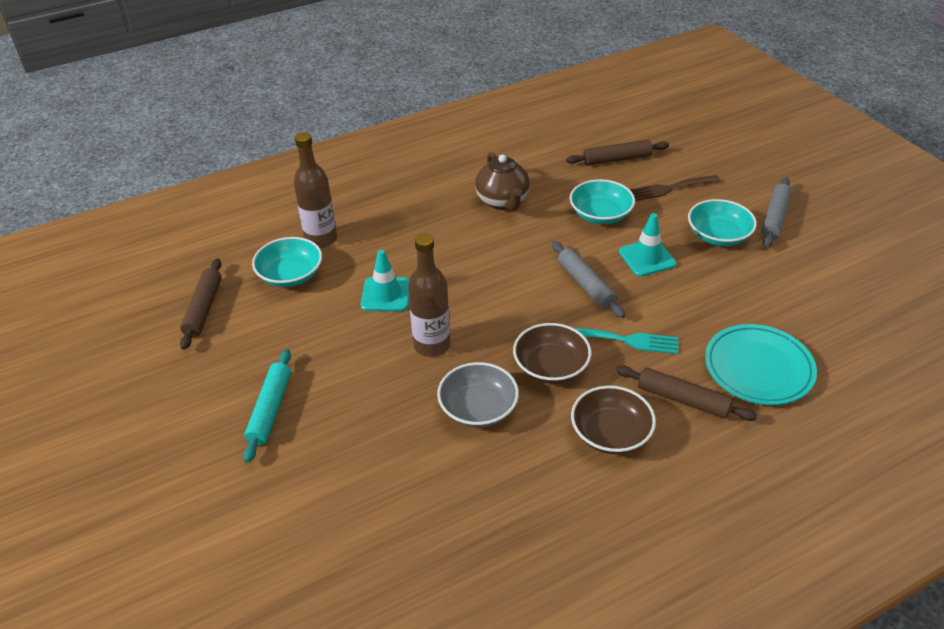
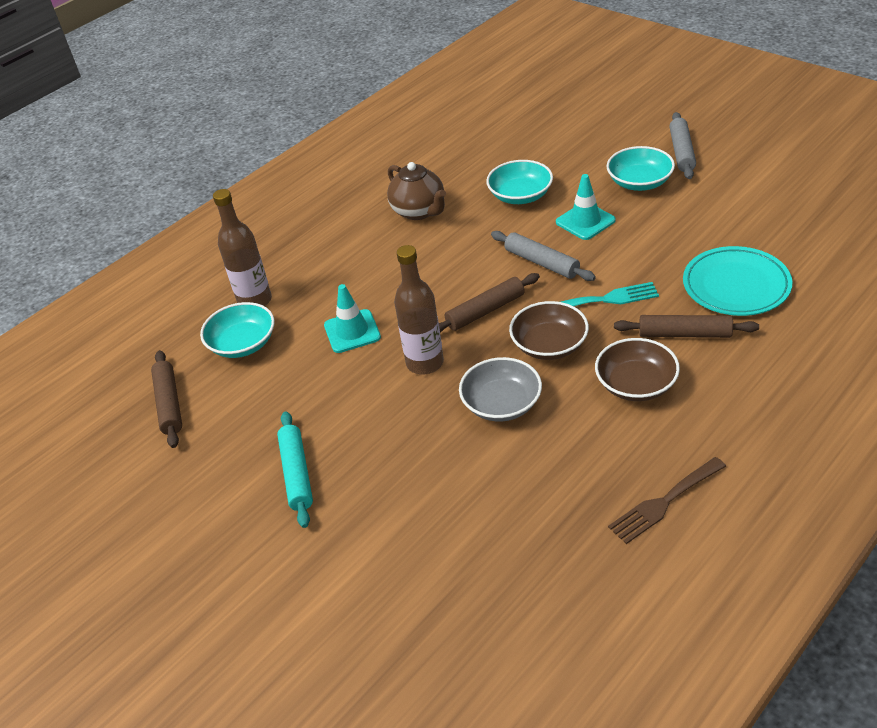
camera: 15 degrees left, 0 degrees up
(617, 159) = (508, 141): brown rolling pin -> brown rolling pin (485, 311)
(669, 189) = (572, 153): brown fork -> brown fork (664, 502)

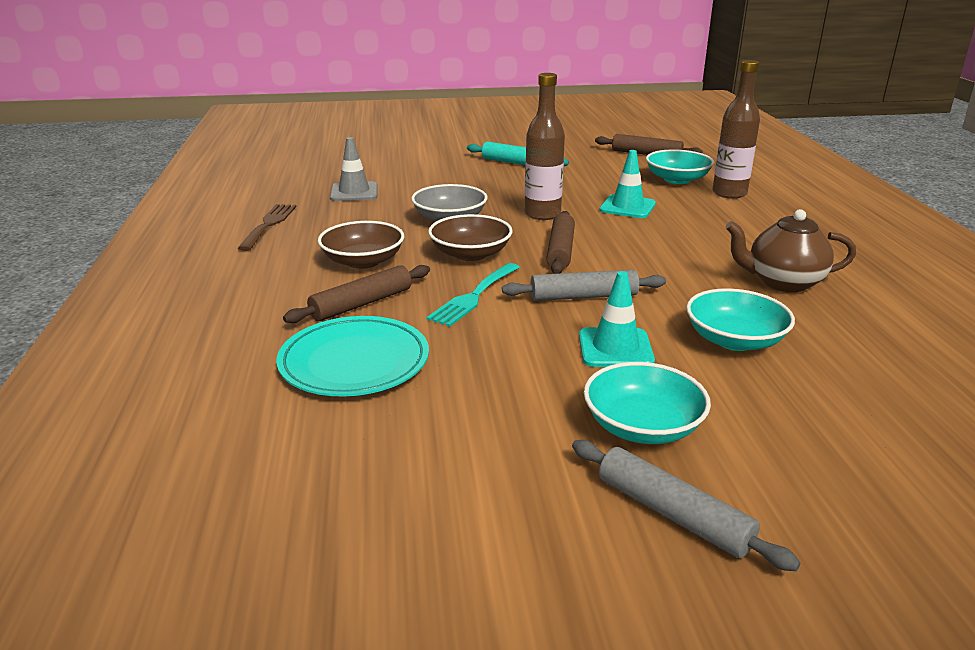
camera: 125 degrees right, 15 degrees down
(523, 521) = (354, 192): none -> grey traffic cone

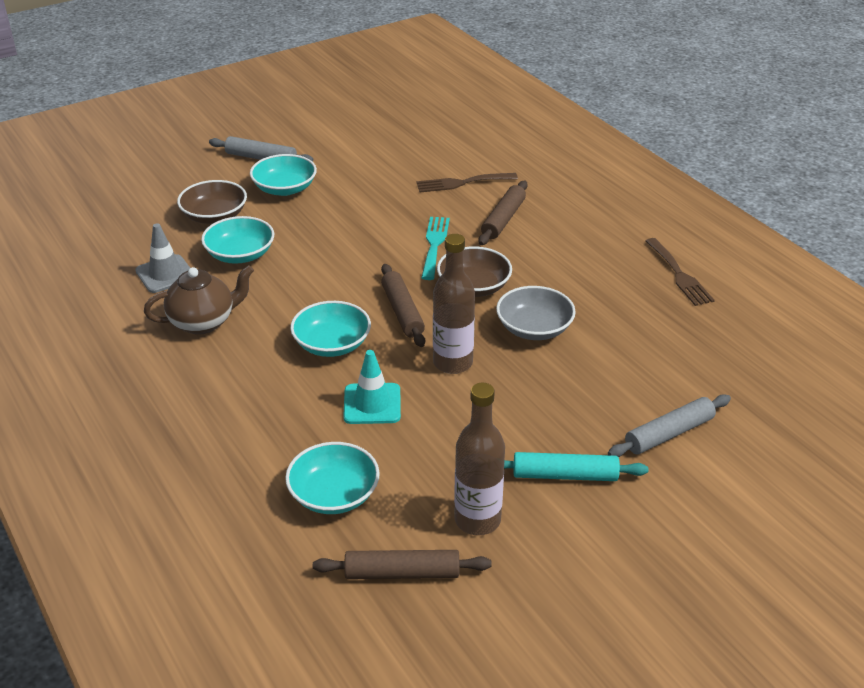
camera: 155 degrees right, 10 degrees up
(354, 192) = (674, 345): grey traffic cone -> grey traffic cone (165, 274)
(354, 362) = (462, 183): turquoise plate -> brown fork
(363, 261) = (548, 256): brown bowl -> brown bowl (214, 216)
(583, 296) = (356, 265): grey rolling pin -> grey rolling pin (669, 433)
(615, 348) = (316, 229): turquoise traffic cone -> none
(645, 243) = (332, 344): none -> turquoise bowl
(729, 193) = (261, 475): brown bottle -> brown bottle (477, 520)

